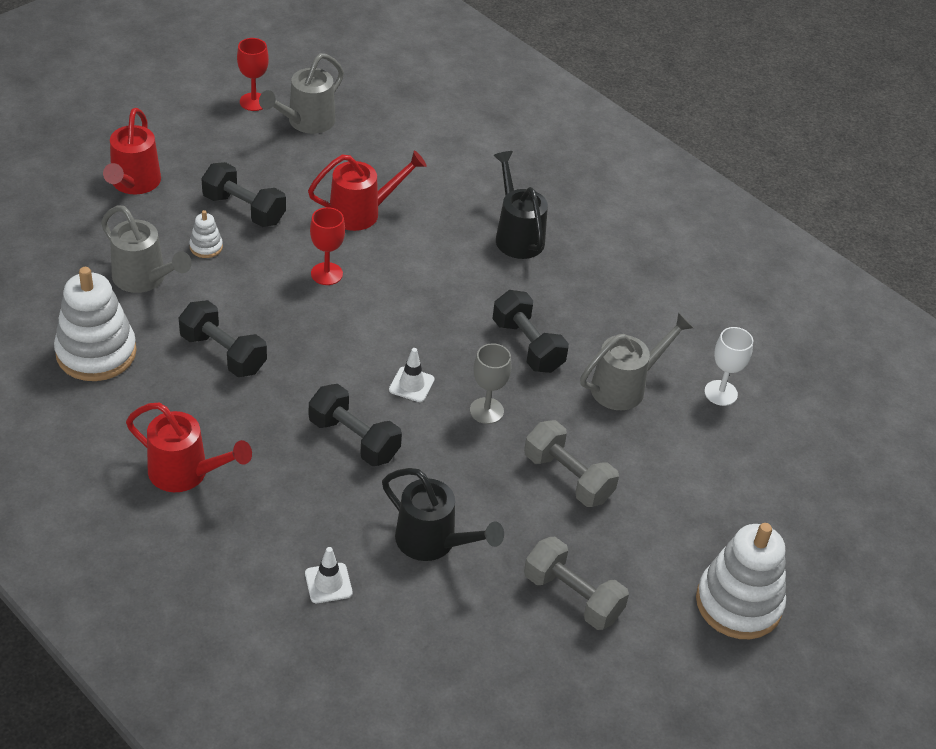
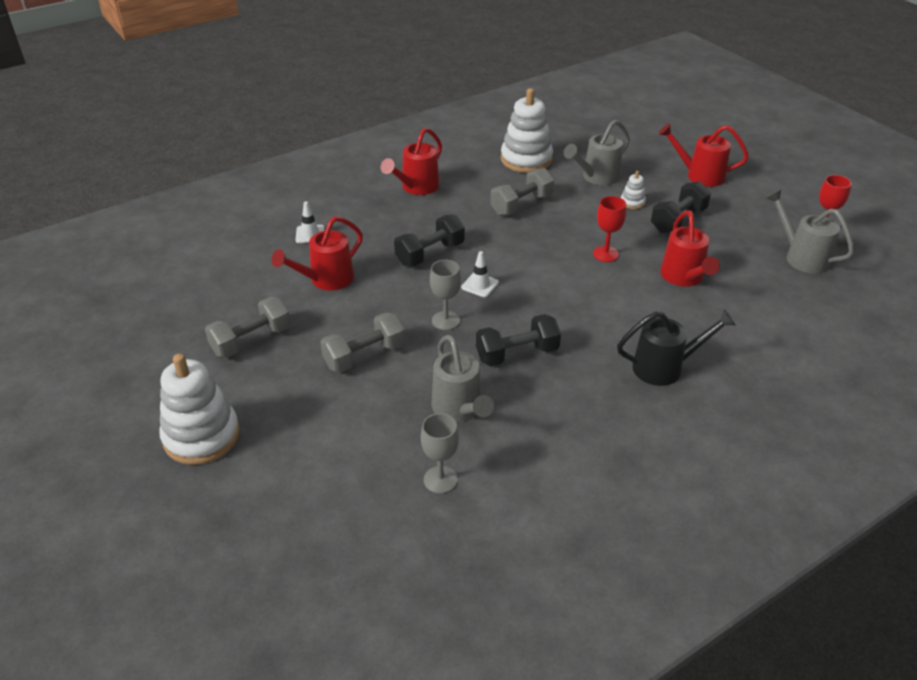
camera: 105 degrees right, 5 degrees down
(223, 353) = (521, 205): black dumbbell -> grey dumbbell
(433, 542) = (326, 280): black watering can -> red watering can
(720, 393) = (440, 480): white goblet -> grey goblet

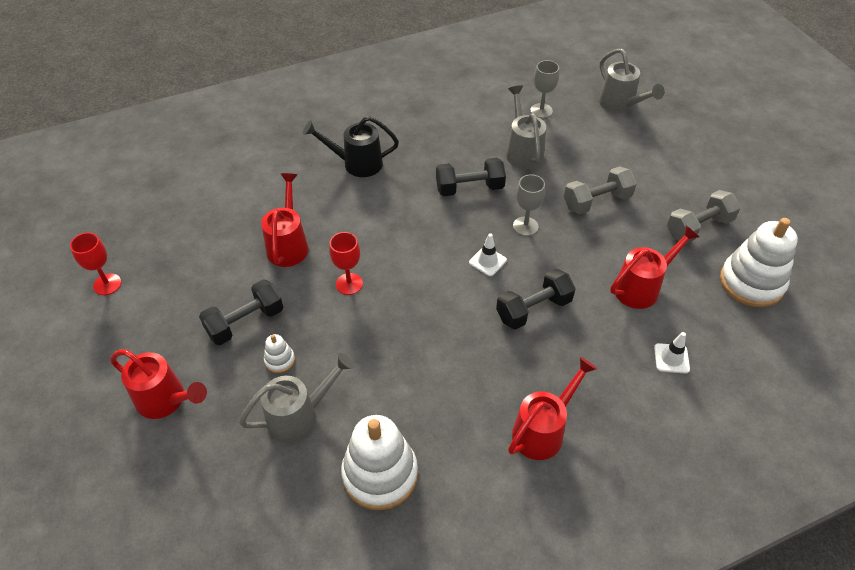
camera: 170 degrees left, 10 degrees up
(201, 436) = (711, 154): white stacking toy -> white stacking toy (751, 282)
(521, 205) = (414, 375): grey dumbbell -> none
(801, 257) = (157, 254): grey watering can -> grey watering can (620, 105)

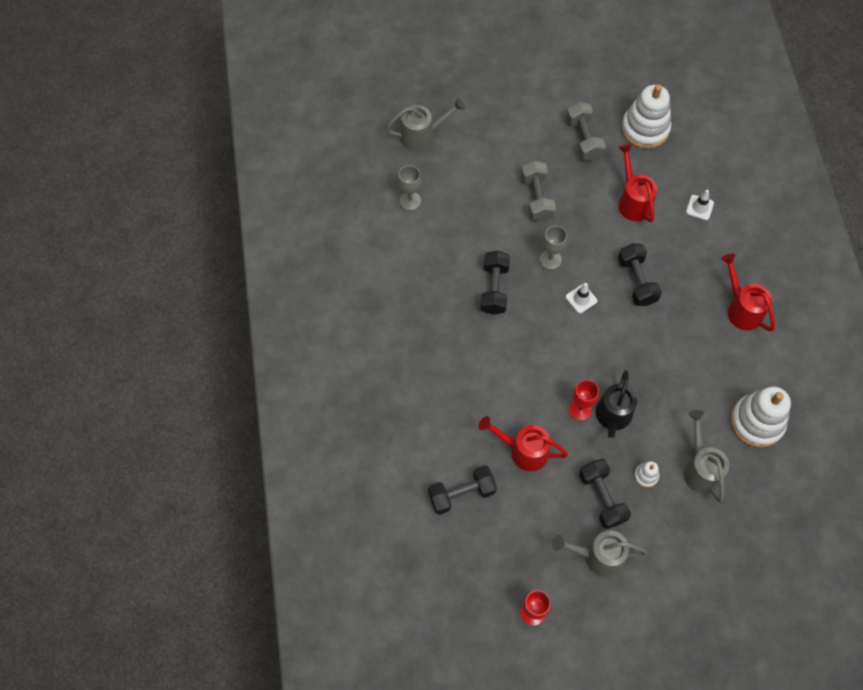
camera: 75 degrees left, 15 degrees up
(166, 400) = (667, 567): red watering can -> none
(232, 206) = (461, 494): none -> black dumbbell
(356, 163) = (435, 374): black watering can -> black watering can (612, 418)
(523, 151) = (460, 233): grey watering can -> grey watering can (597, 556)

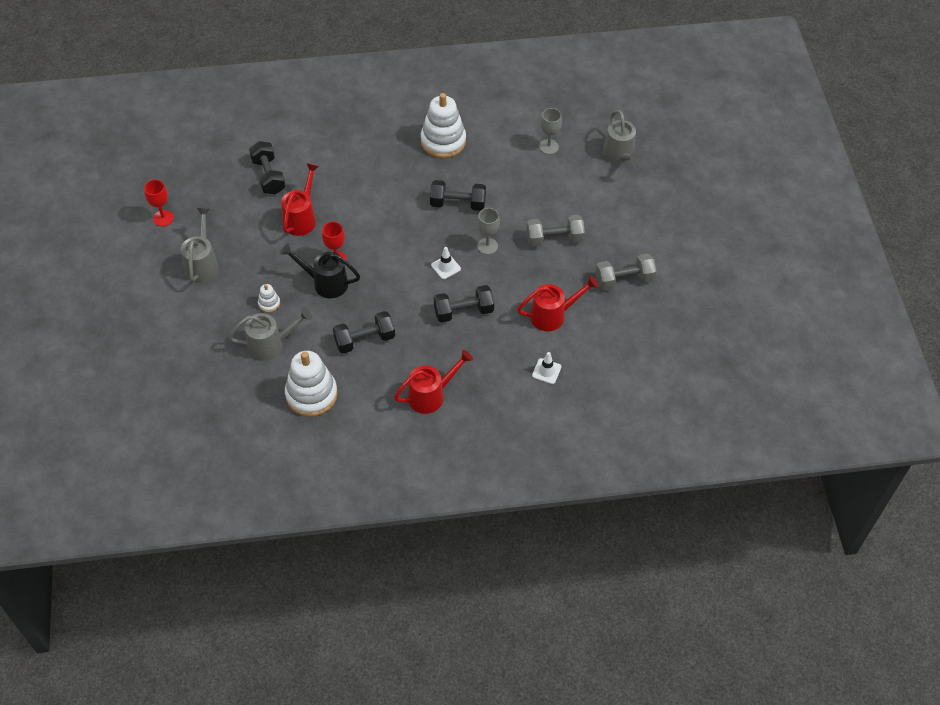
camera: 90 degrees right, 10 degrees down
(602, 497) = (253, 270): black dumbbell -> black dumbbell (364, 340)
(645, 129) = (639, 332): white stacking toy -> white stacking toy (443, 141)

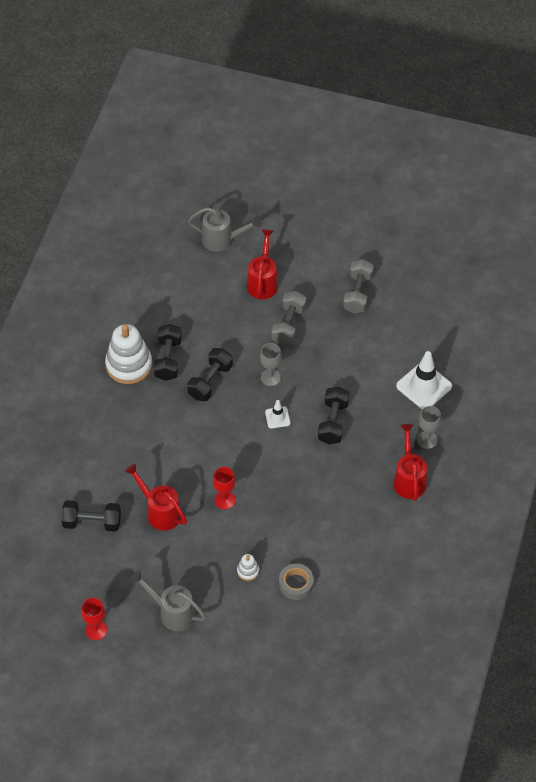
camera: 65 degrees left, 0 degrees up
(271, 345) = (296, 584): grey watering can -> grey tape
(311, 394) = (365, 569): white stacking toy -> none
(325, 283) = (247, 518): black watering can -> none
(364, 340) = (326, 508): black dumbbell -> black dumbbell (168, 359)
(546, 371) = (424, 386): white traffic cone -> white traffic cone, size x1.92
(548, 147) = (182, 287): grey goblet -> grey goblet (427, 440)
(553, 315) = (369, 359): red watering can -> red watering can (263, 281)

